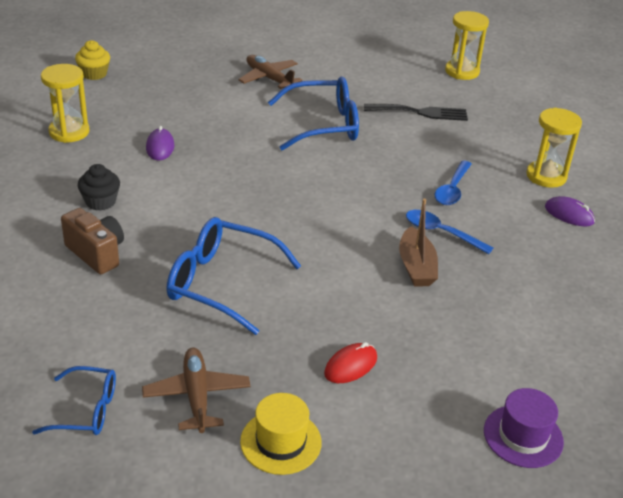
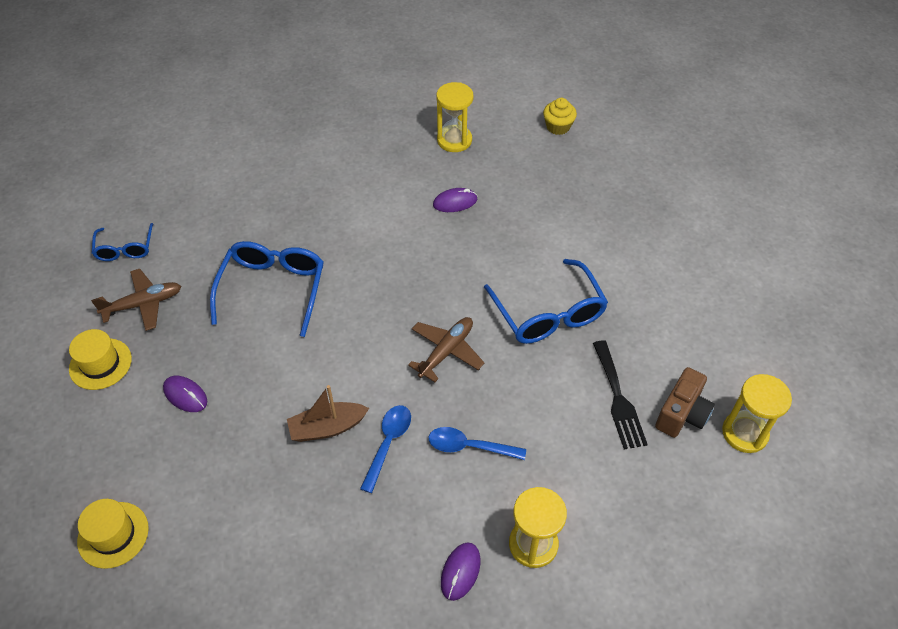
camera: 80 degrees right, 15 degrees up
(96, 253) = (293, 205): brown camera -> brown camera (682, 414)
(100, 202) = (360, 188): black cupcake -> none
(269, 78) = (620, 251): brown plane -> brown plane (446, 351)
(350, 366) = (185, 395): red mouse -> purple mouse
(523, 436) = (113, 534): purple hat -> yellow hat

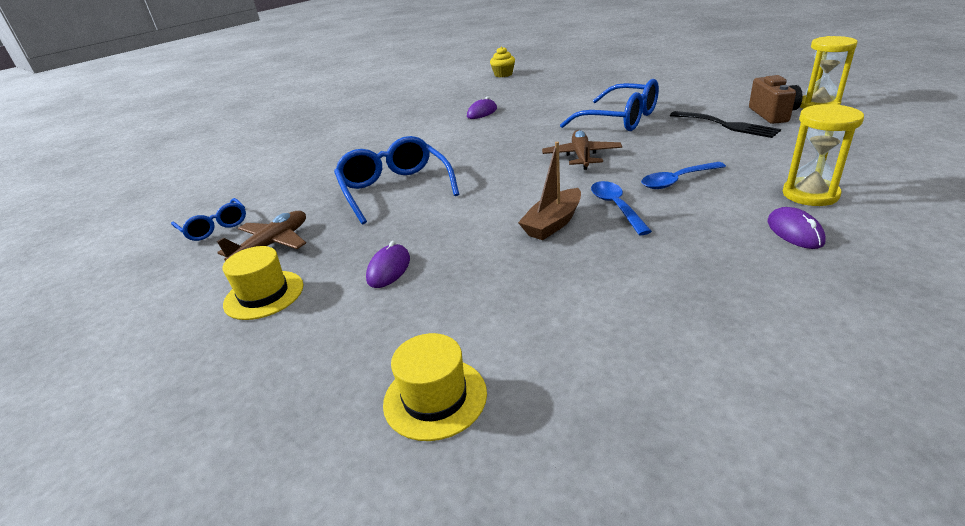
camera: 30 degrees left, 20 degrees down
(185, 395) = (389, 269): purple mouse -> purple mouse turned 75 degrees counterclockwise
(454, 140) = (443, 97): yellow hourglass -> none

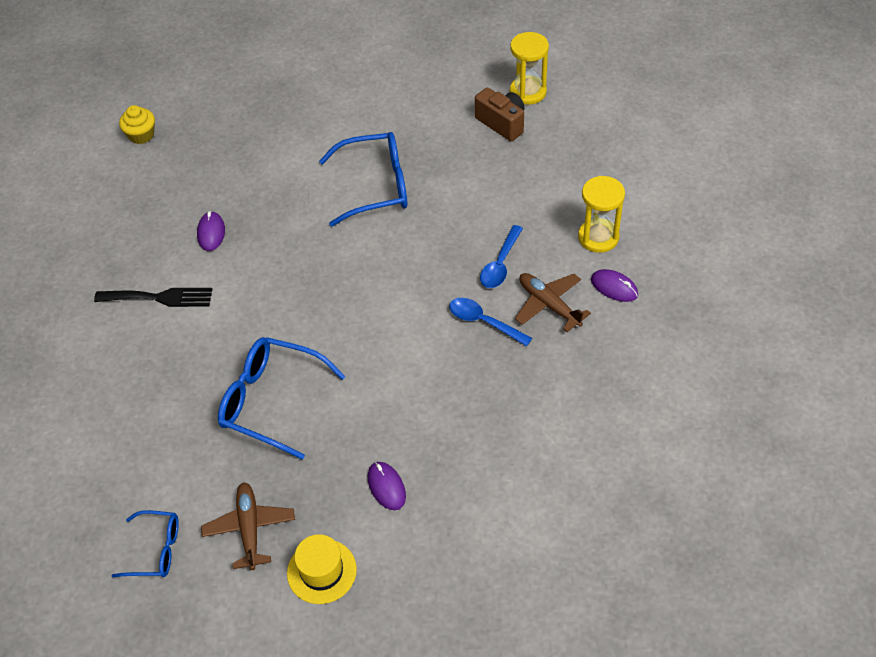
camera: 45 degrees left, 20 degrees up
(435, 398) = (534, 552): yellow hat -> none
(553, 223) = (455, 367): brown boat -> none
(581, 156) = (395, 266): brown plane -> brown plane (548, 305)
(727, 125) = (478, 158): black fork -> black fork (159, 298)

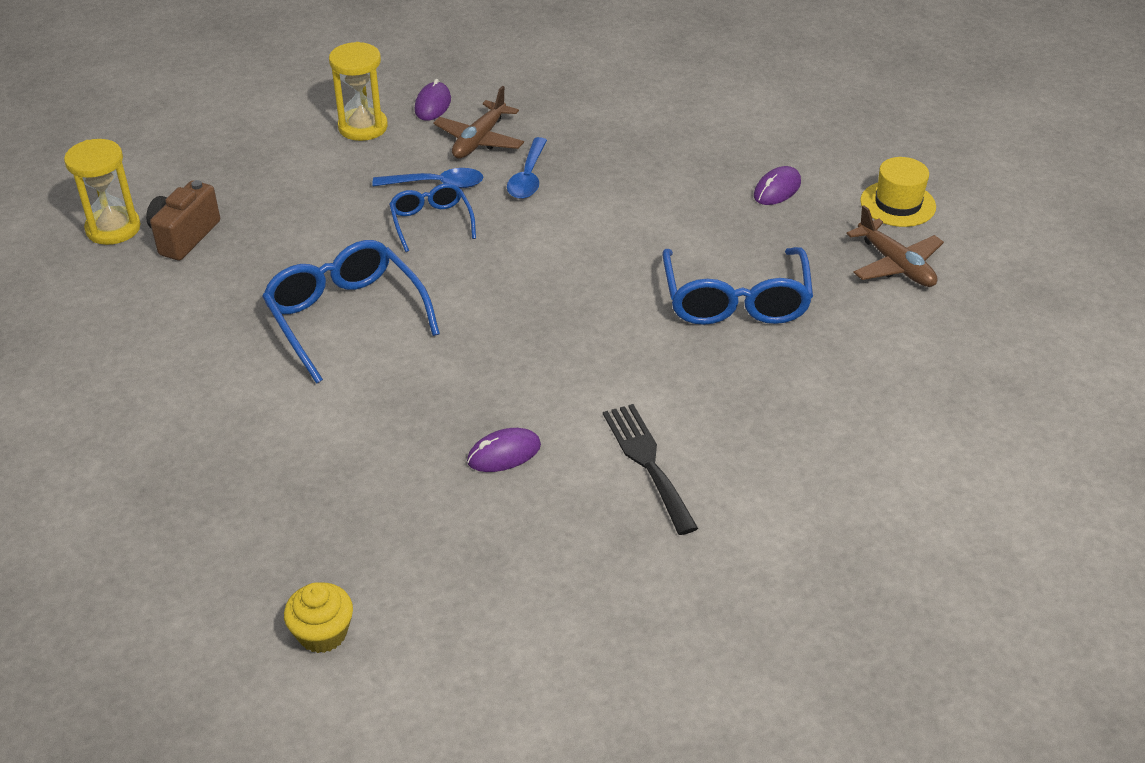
camera: 115 degrees left, 10 degrees down
(156, 550) = (976, 323): blue glasses -> blue glasses (431, 222)
(249, 528) = (896, 265): brown plane -> brown plane turned 90 degrees counterclockwise

